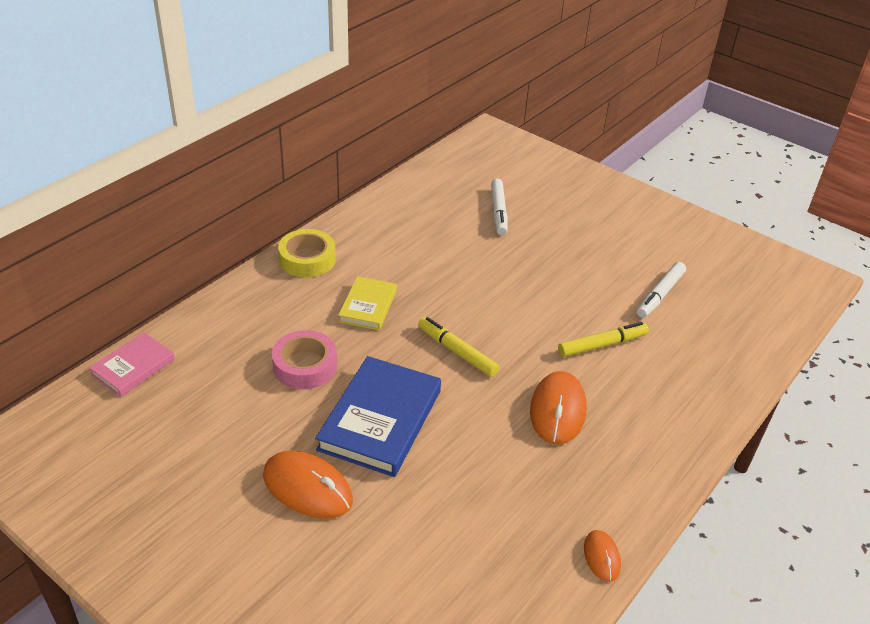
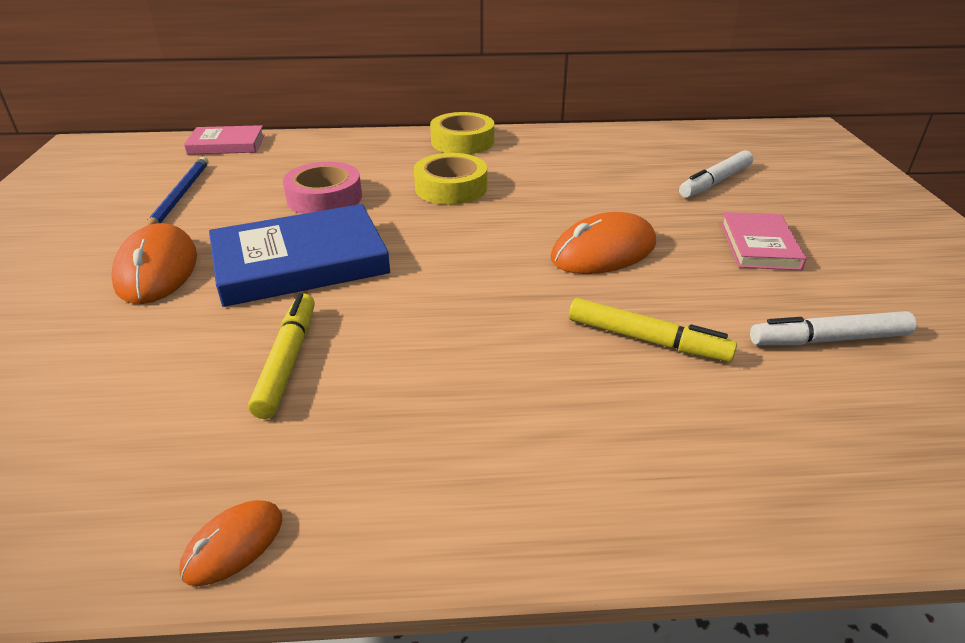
camera: 50 degrees right, 5 degrees down
(201, 432) = (179, 196): none -> blue pencil
(368, 306) = (451, 188): yellow book -> yellow tape
(457, 352) = (465, 255): yellow marker -> yellow marker (288, 361)
(557, 410) = (475, 362): orange mouse -> orange mouse (603, 251)
(573, 251) = (759, 246): none -> pink book

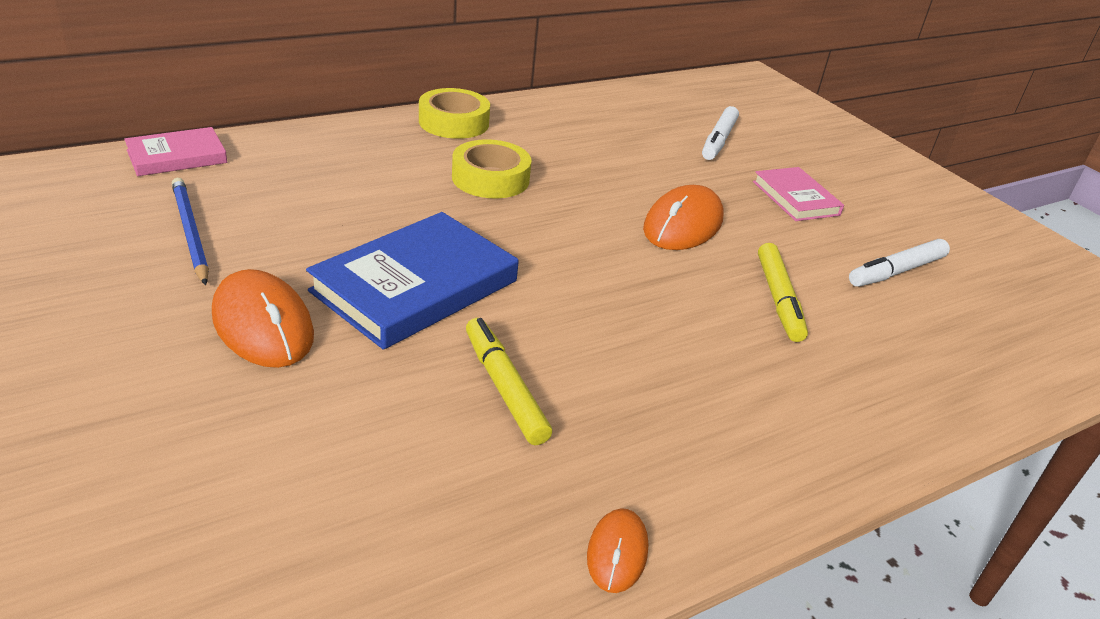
camera: 30 degrees left, 0 degrees up
(324, 198) = (368, 209): pink tape -> none
(647, 340) = (778, 299): yellow marker -> yellow marker turned 90 degrees clockwise

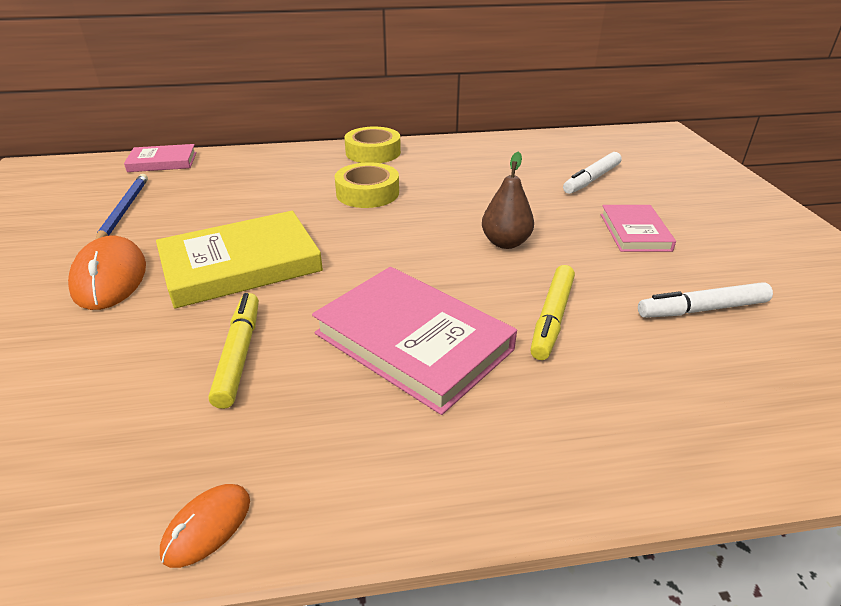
camera: 25 degrees right, 0 degrees up
(415, 286) = (241, 265): blue book -> yellow book
(669, 343) = (413, 341): none -> pink book
(683, 224) = (505, 243): orange mouse -> brown pear

